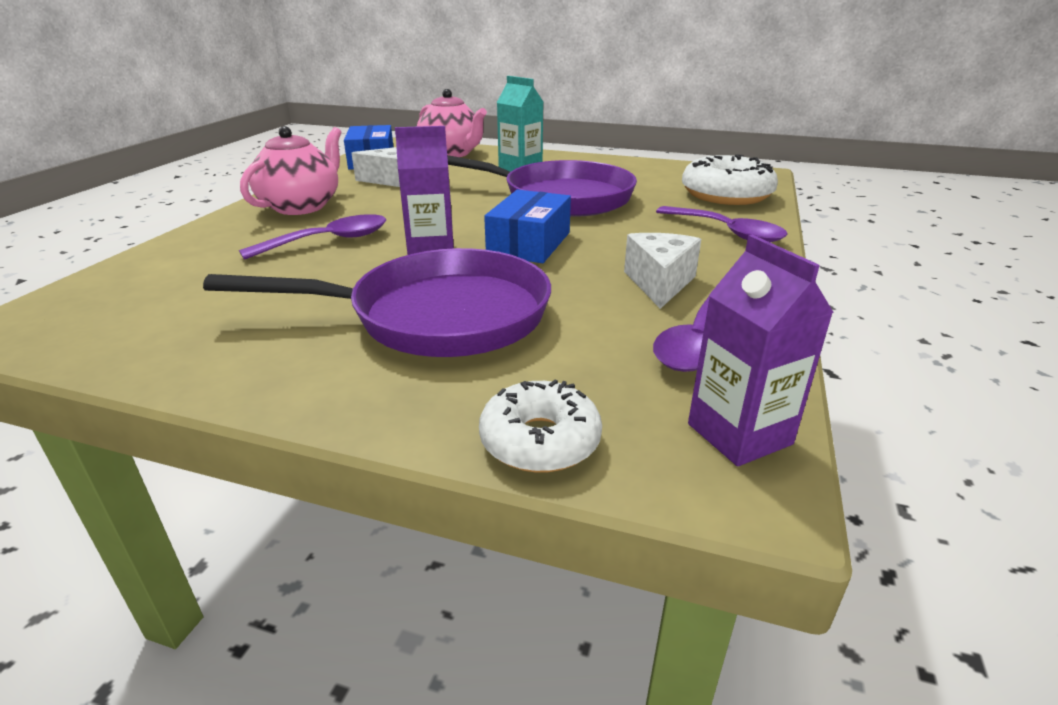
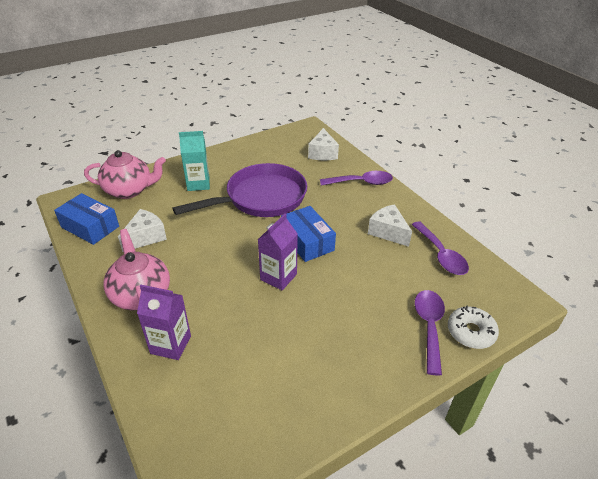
camera: 50 degrees left, 10 degrees up
(329, 241) = (218, 307): purple spoon -> purple spoon (429, 327)
(437, 316) = (354, 310): purple pan -> none
(726, 195) = (322, 153): white donut -> white cheese
(739, 434) = (501, 285): purple carton -> purple carton (170, 344)

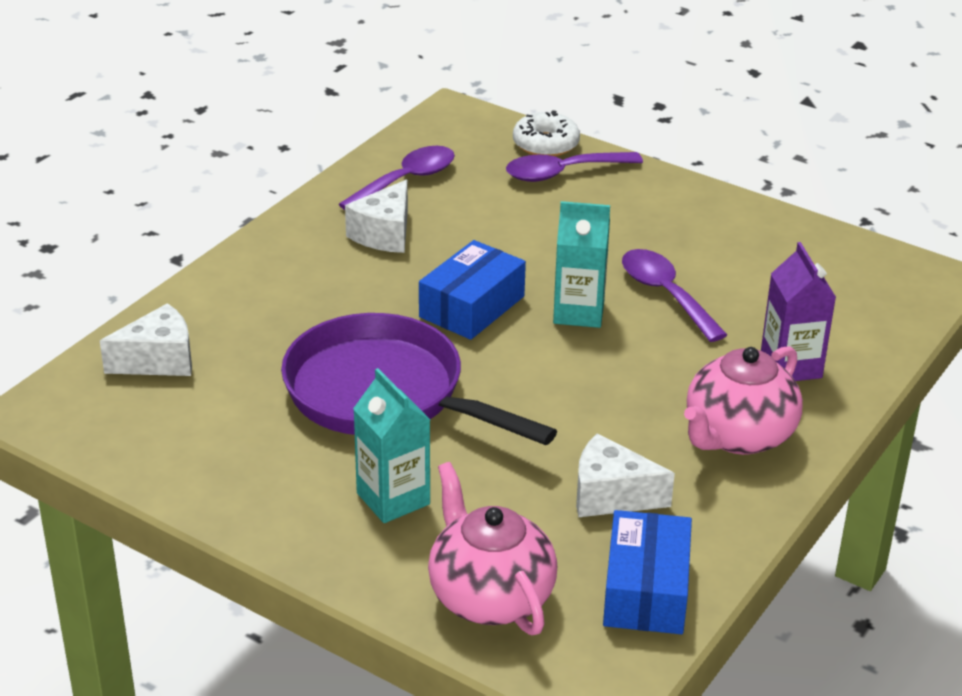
camera: 115 degrees left, 5 degrees down
(278, 277) = (578, 312): purple carton -> turquoise carton
(361, 182) = (248, 288): purple spoon -> purple spoon (666, 294)

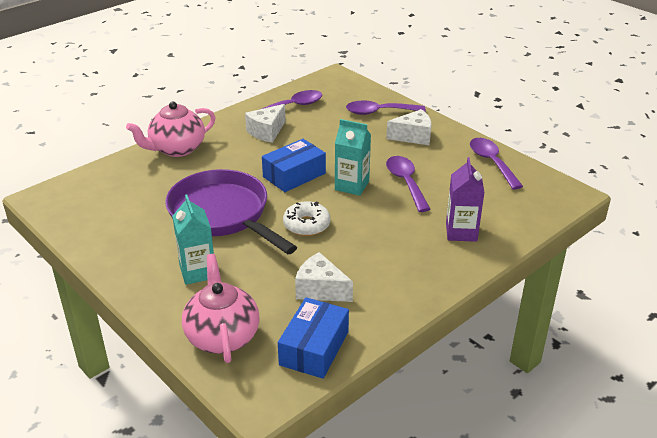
camera: 15 degrees right, 0 degrees up
(158, 360) = (115, 180): white cheese -> white cheese (413, 136)
(545, 144) = (376, 96): white donut -> white donut (306, 225)
(738, 436) = (411, 267): pink teapot -> pink teapot (177, 149)
(789, 240) = (492, 162): none -> purple spoon

